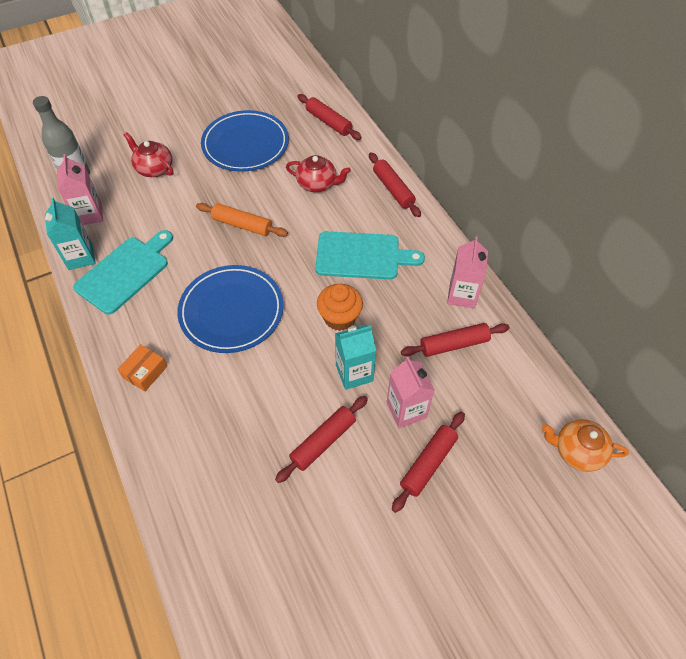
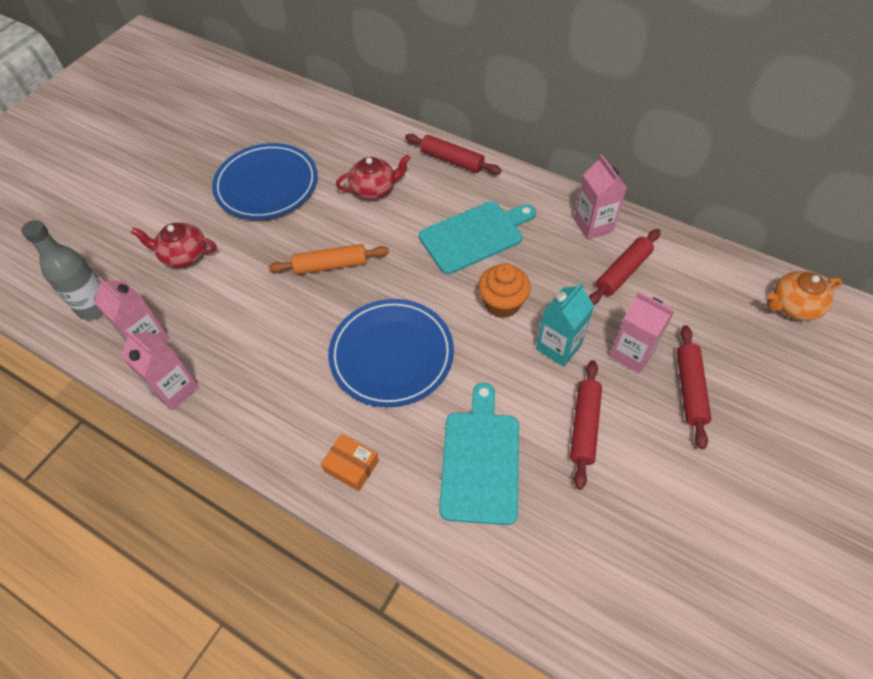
camera: 30 degrees left, 0 degrees up
(80, 257) = (175, 389): turquoise carton -> pink carton
(125, 272) = (242, 378): turquoise cutting board -> turquoise cutting board (480, 461)
(145, 372) = (351, 466): orange box -> orange box turned 60 degrees counterclockwise
(328, 122) = (336, 126): red rolling pin -> none

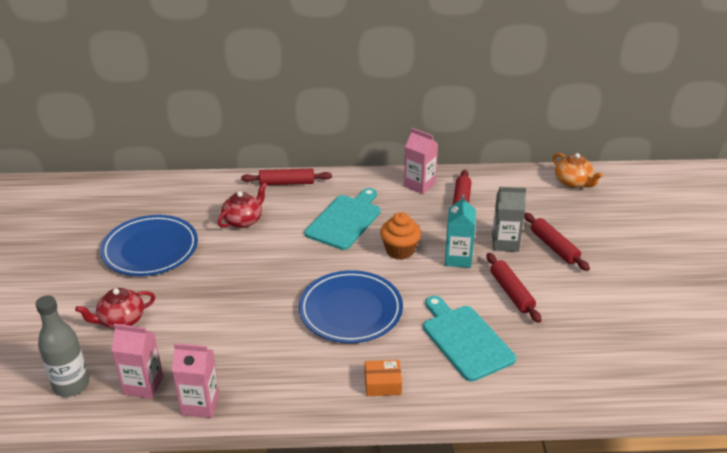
camera: 35 degrees left, 20 degrees down
(331, 265) = (254, 278): orange rolling pin -> none
(632, 353) = (505, 243): pink carton -> grey carton
(793, 306) = (573, 182): orange teapot -> orange teapot turned 75 degrees counterclockwise

